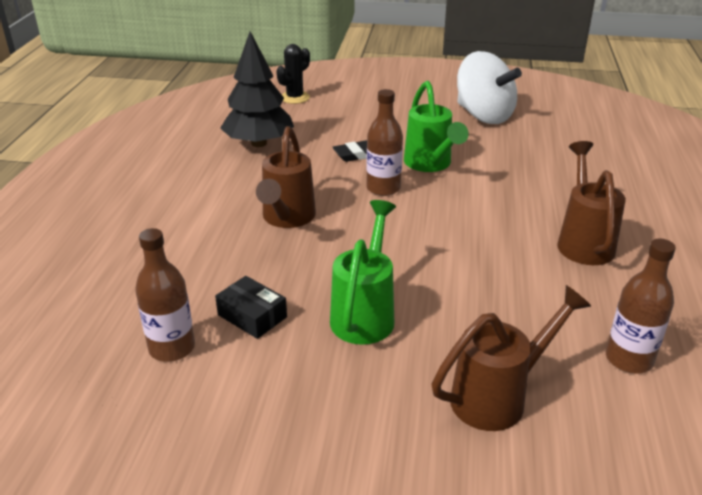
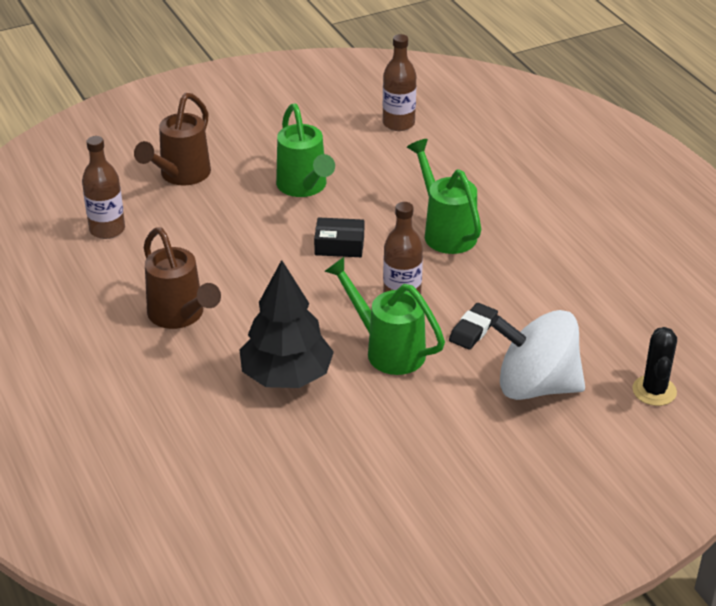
camera: 145 degrees right, 5 degrees up
(252, 316) = (375, 157): black box -> black box (339, 245)
(259, 143) = (585, 300): black tree -> black tree (286, 376)
(287, 219) = (445, 231): brown watering can -> green watering can
(483, 116) = (400, 468): white spinning top -> white spinning top (536, 386)

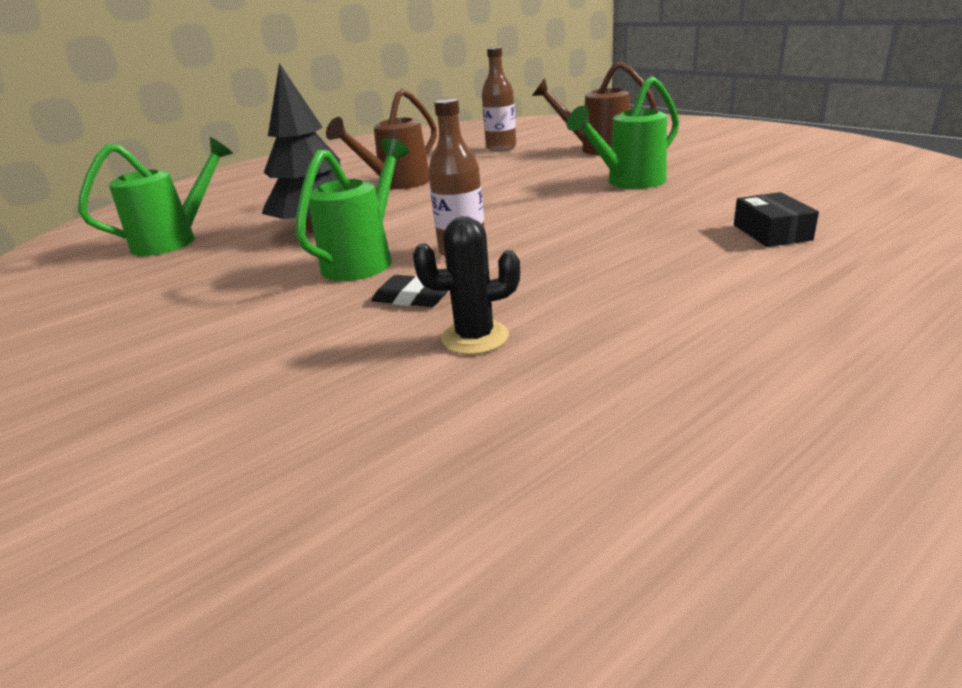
camera: 80 degrees right, 10 degrees down
(339, 245) = (540, 211): black box -> black box (772, 232)
(398, 123) = (818, 193): brown bottle -> none
(445, 231) = (616, 250): green watering can -> green watering can (176, 240)
(536, 386) = (295, 358): white spinning top -> none
(654, 391) = (274, 481): black cactus -> black cactus (475, 337)

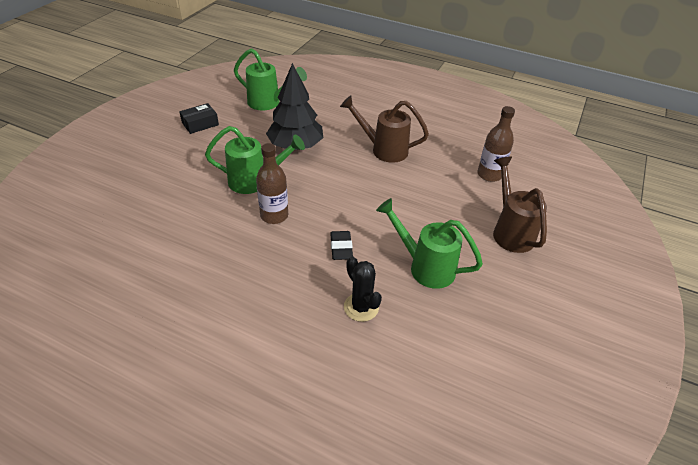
camera: 60 degrees right, 15 degrees up
(414, 297) = (212, 216): black eraser -> black eraser (341, 248)
(475, 337) = (171, 251): black cactus -> black cactus (361, 307)
(772, 232) = (336, 361): black box -> black box (200, 124)

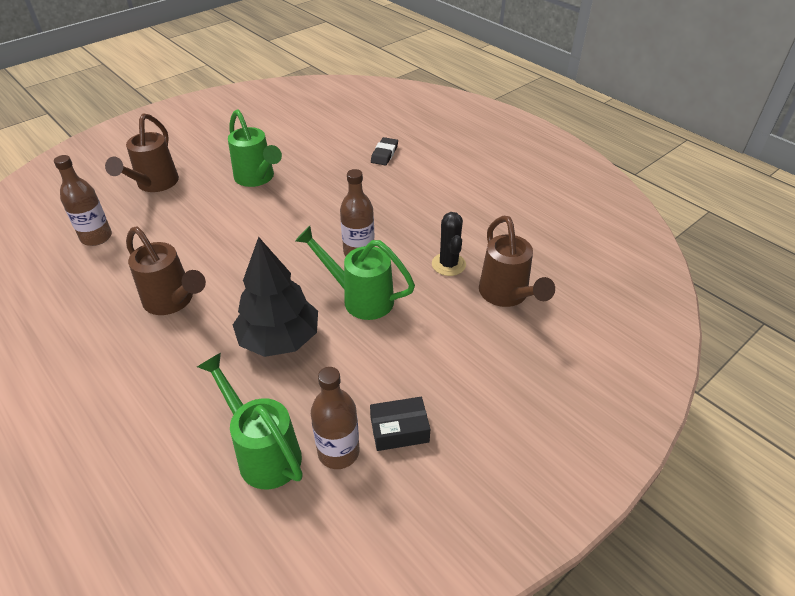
camera: 155 degrees left, 0 degrees up
(136, 210) = (507, 296): none -> brown watering can
(230, 110) = (338, 452): none -> brown bottle
(341, 248) = (314, 208): black eraser -> black eraser (384, 154)
(361, 307) = (330, 167): black cactus -> black cactus (448, 264)

